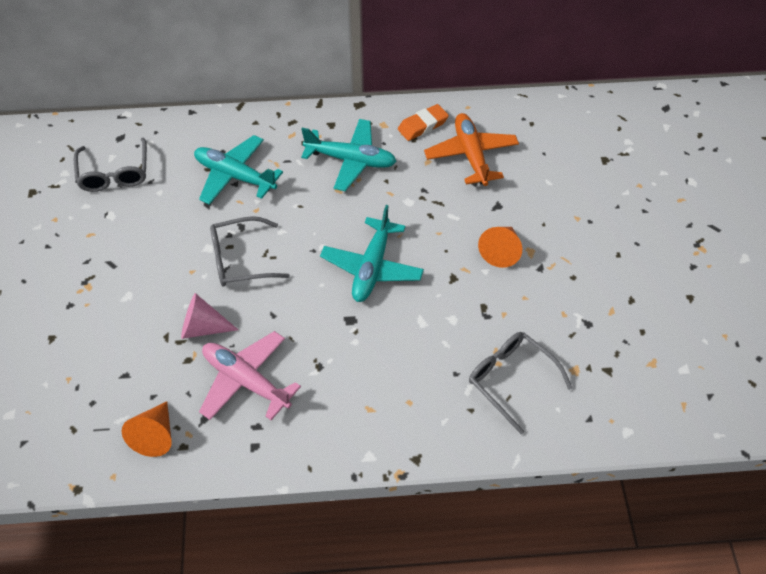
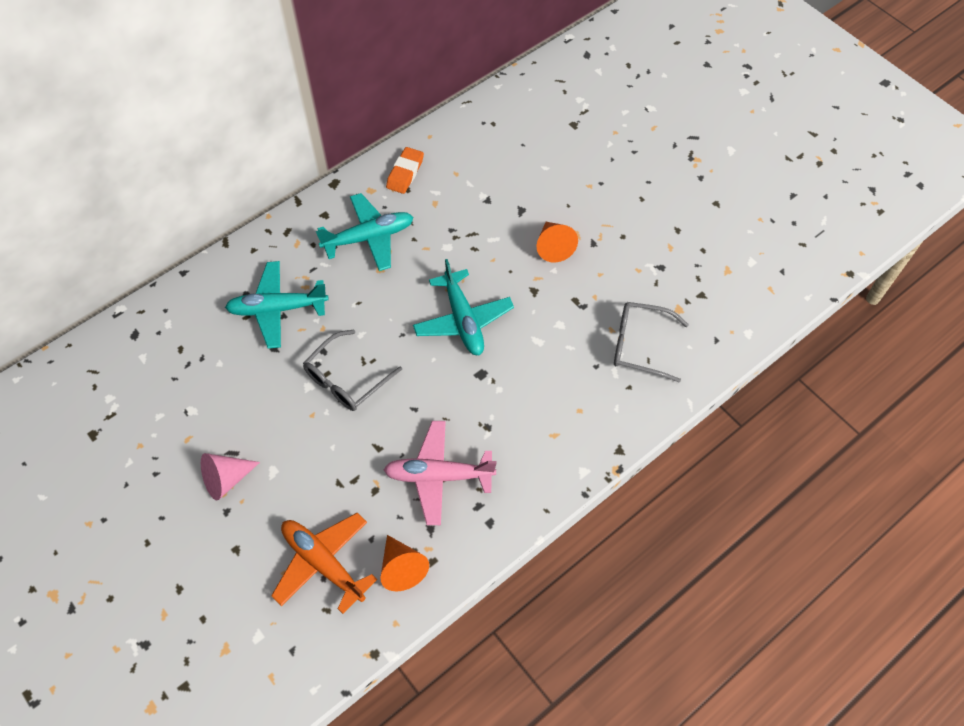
camera: 35 degrees left, 5 degrees up
(114, 173) = (160, 370): grey glasses -> none
(203, 327) = (364, 456): pink cone -> pink cone (226, 479)
(471, 155) = (466, 178): orange plane -> orange plane (323, 563)

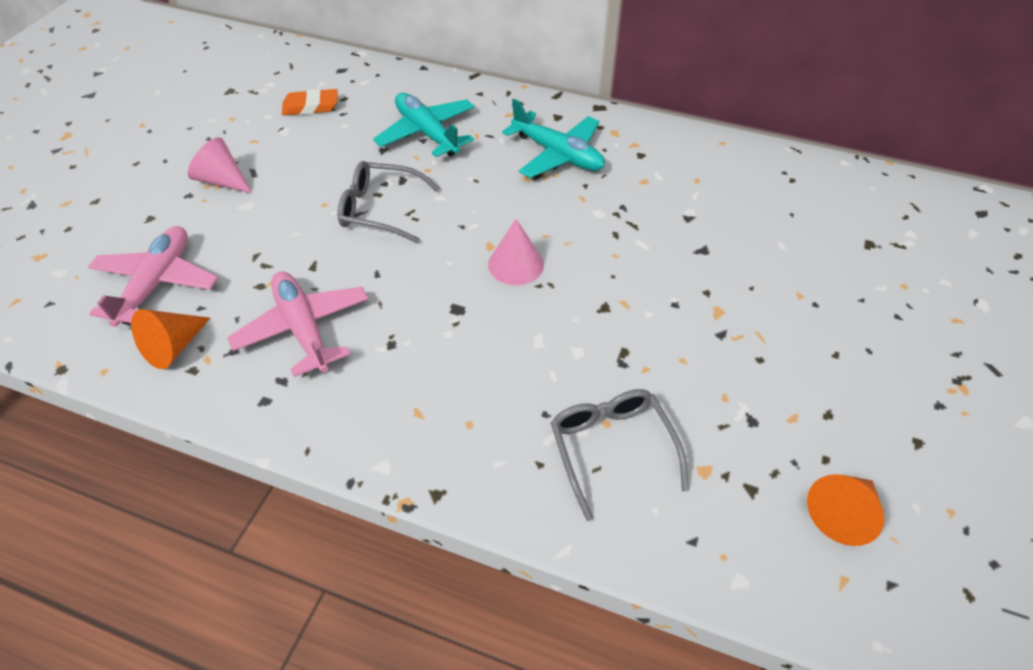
camera: 60 degrees right, 10 degrees down
(323, 563) = (156, 283): orange plane -> pink plane
(405, 173) = (659, 145): orange eraser -> orange eraser (311, 107)
(463, 320) = (516, 264): turquoise plane -> pink cone
(553, 247) = (680, 299): orange cone -> orange cone (842, 514)

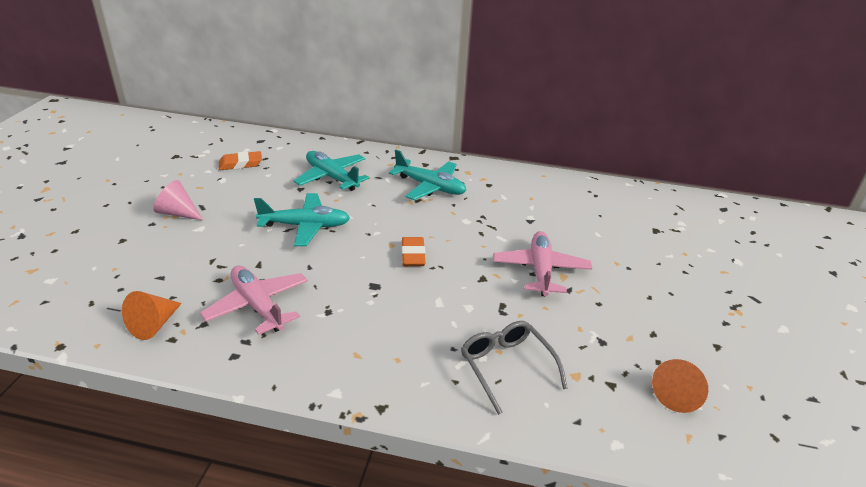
camera: 10 degrees left, 15 degrees down
(156, 283) = (134, 283): pink plane -> pink plane (540, 270)
(381, 210) = (305, 226): grey glasses -> turquoise plane
(516, 264) = (413, 255): pink cone -> orange eraser

